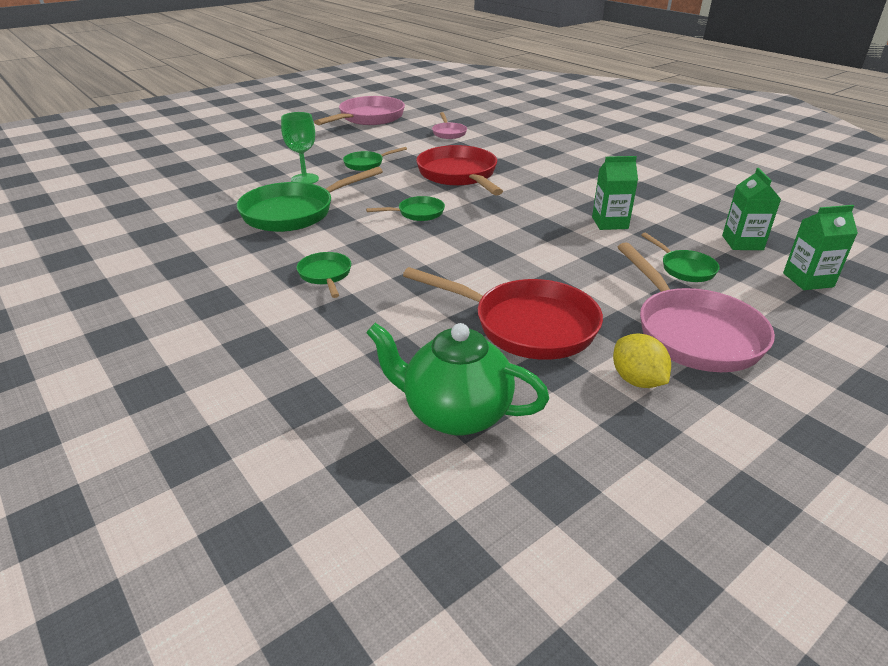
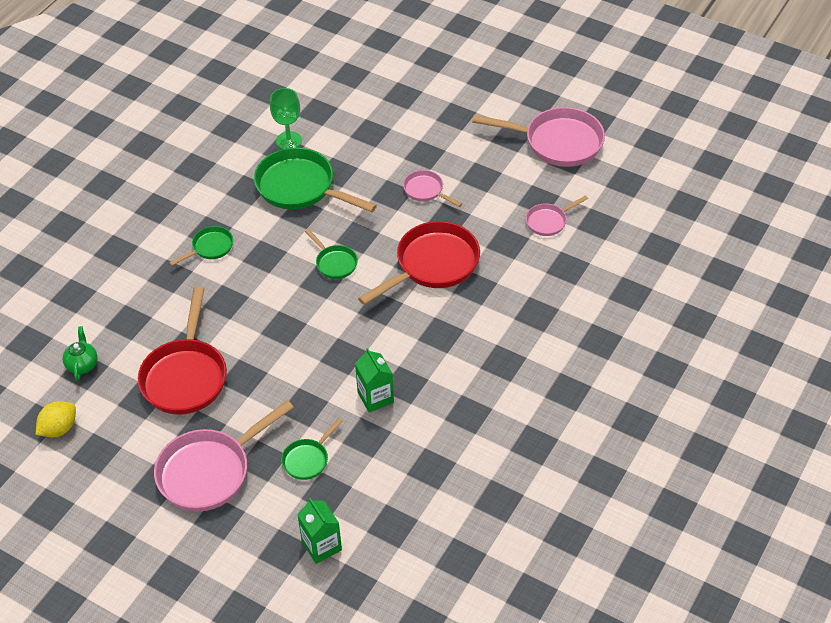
camera: 70 degrees right, 15 degrees up
(305, 179) = (369, 164): green goblet -> green goblet (289, 141)
(366, 164) = (426, 190): green pan -> pink pan
(455, 413) = (82, 365): green teapot -> green teapot, size x0.53
(637, 380) = (142, 445): yellow lemon -> yellow lemon (59, 429)
(742, 243) = (376, 498): green carton -> none

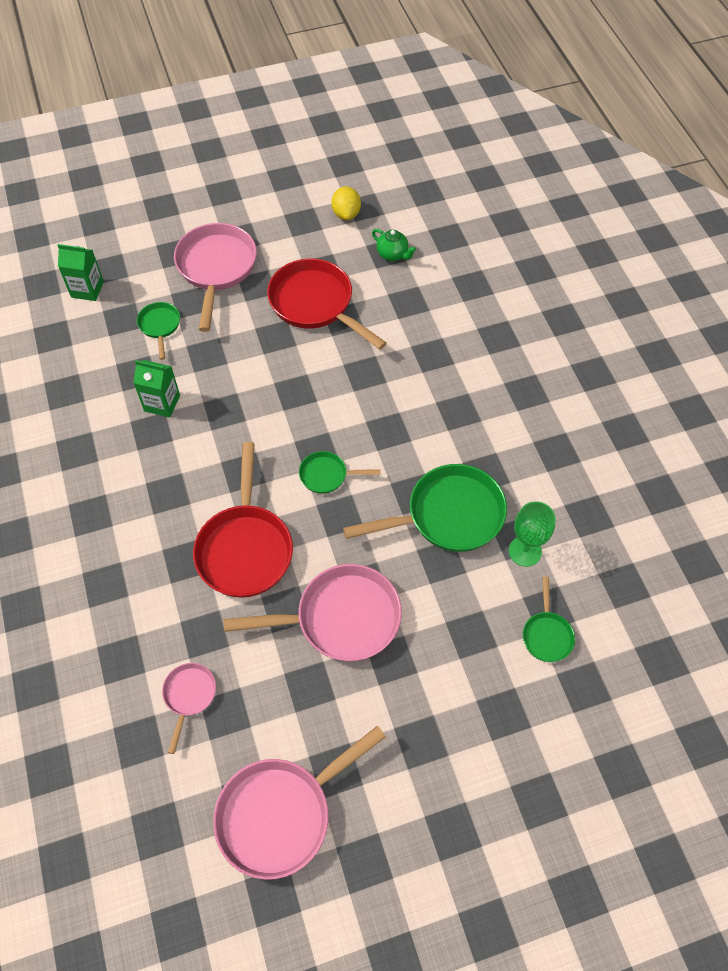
camera: 130 degrees right, 10 degrees up
(210, 248) = (437, 399): green pan -> green pan (547, 634)
(426, 190) = (340, 618): pink pan -> pink pan, size x1.99

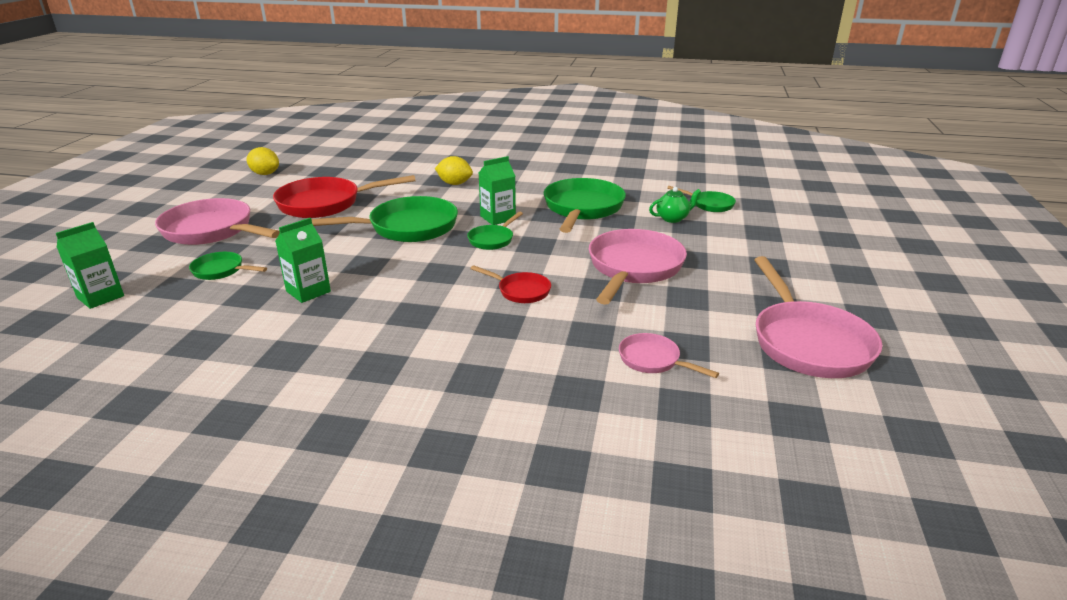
camera: 60 degrees left, 30 degrees down
(245, 548) = (520, 291): red pan -> red pan, size x0.50
(308, 396) = (407, 228): none -> green pan
(376, 454) = (498, 218): none -> green carton
(392, 254) = (332, 170): green teapot -> green teapot (672, 218)
(432, 372) = (454, 184): none -> yellow lemon
(525, 551) = (638, 194): green goblet -> none

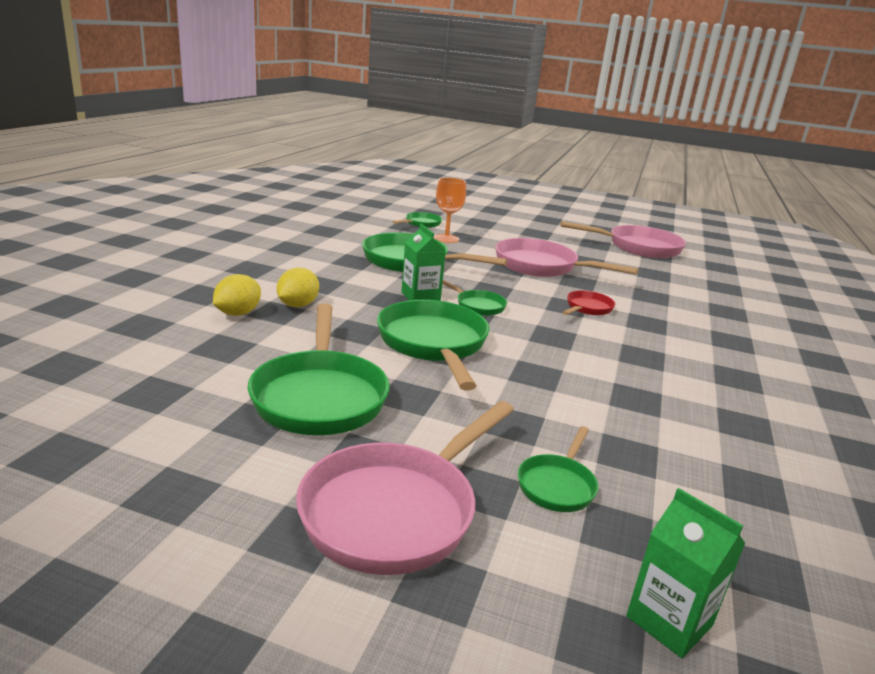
camera: 85 degrees left, 5 degrees down
(265, 174) = (100, 462): yellow lemon -> yellow lemon (238, 313)
(308, 291) = (608, 412): green carton -> none
(326, 204) = (320, 396): red pan -> green pan
(653, 360) = (677, 285): pink pan -> none
(672, 218) = (446, 238): green teapot -> orange goblet

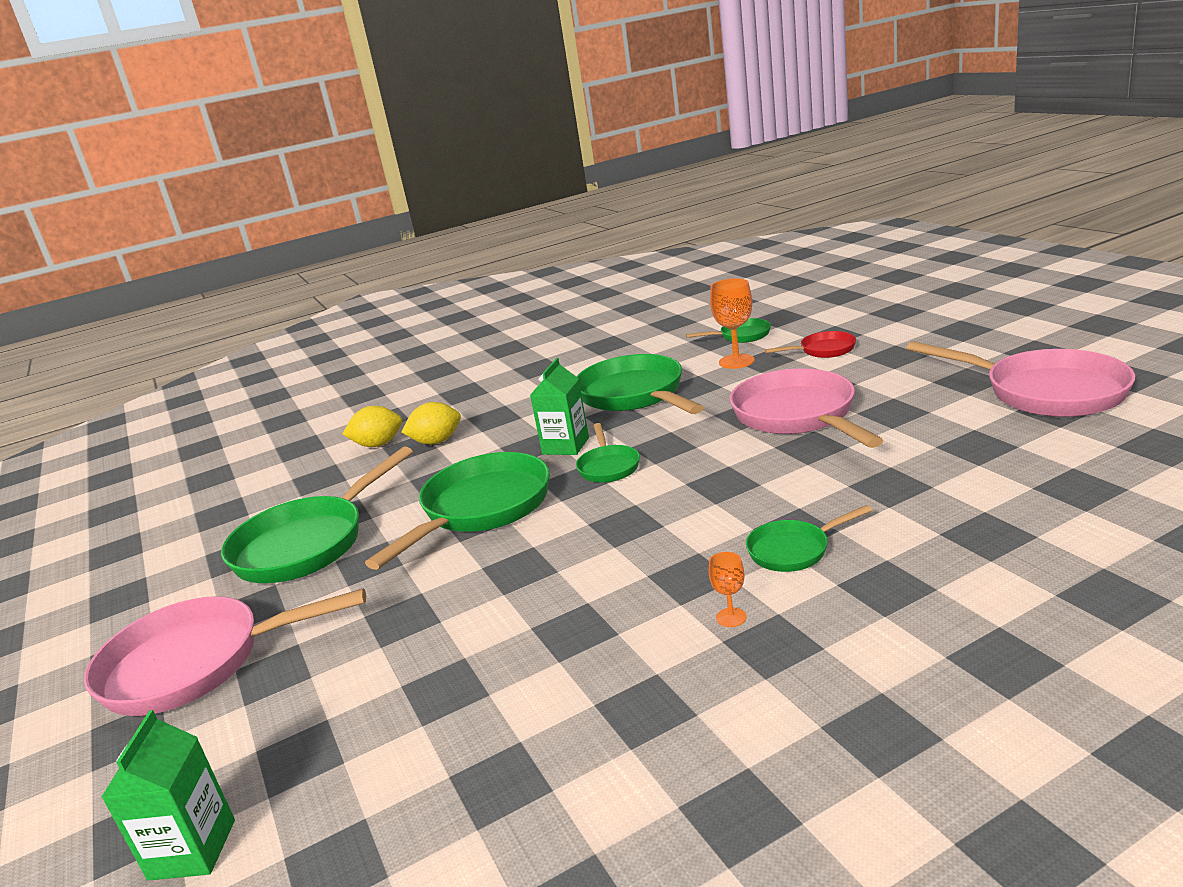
camera: 50 degrees right, 0 degrees up
(557, 485) = (329, 693): green pan -> green pan (793, 550)
(587, 308) = (745, 491): red pan -> red pan (823, 350)
(698, 370) = (731, 617): none -> orange goblet

